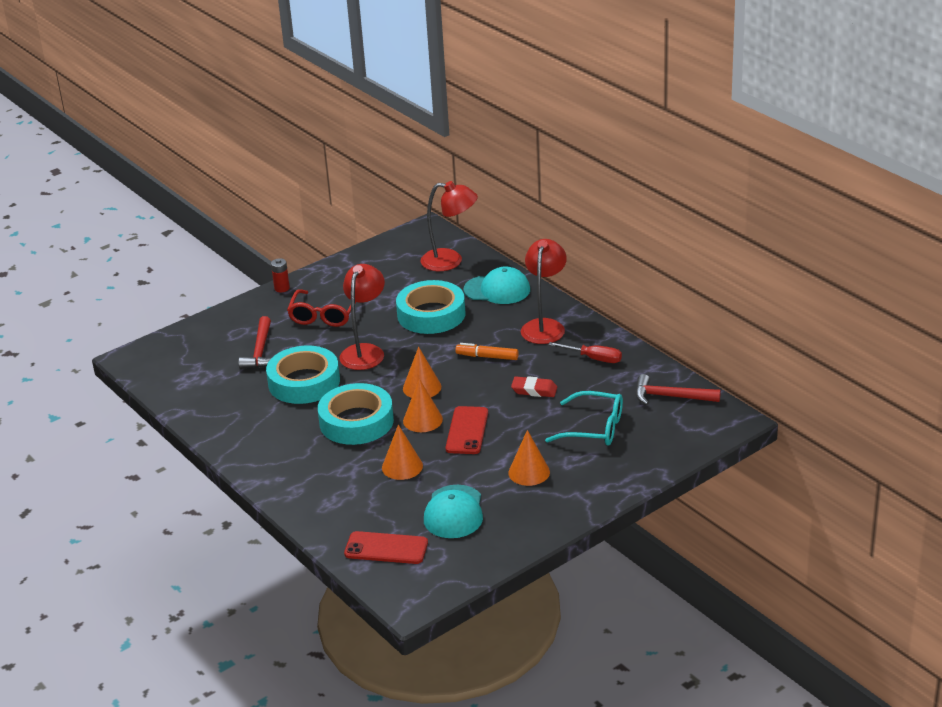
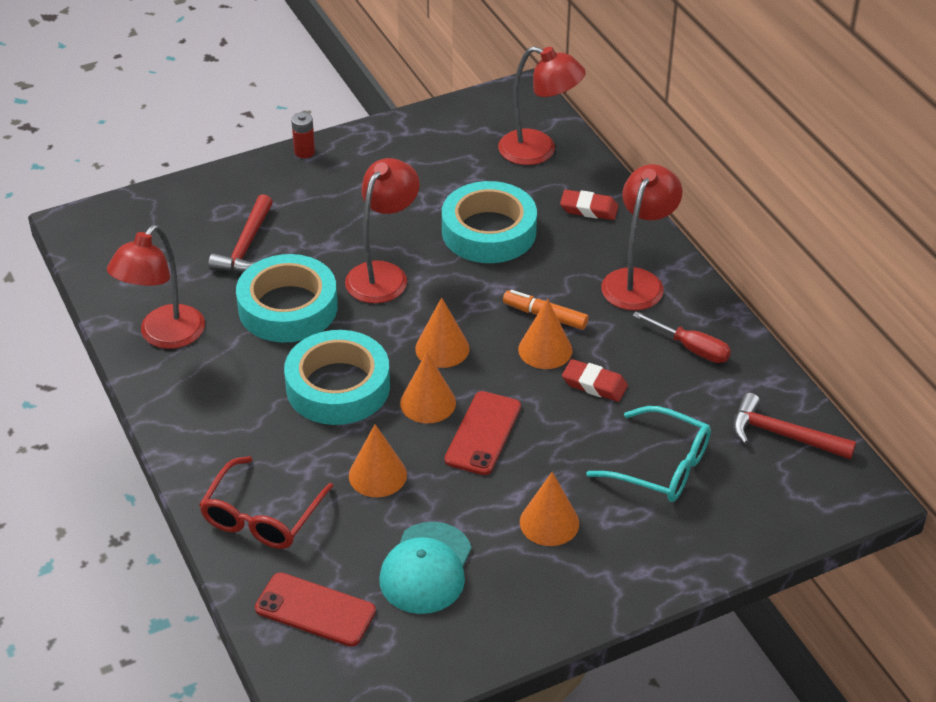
camera: 10 degrees right, 10 degrees up
(221, 413) = (164, 336): none -> red lamp
(324, 315) = (347, 205): red glasses -> red glasses (262, 516)
(494, 376) = (545, 349): none -> orange cone
(497, 290) = (589, 209): turquoise cap -> red eraser

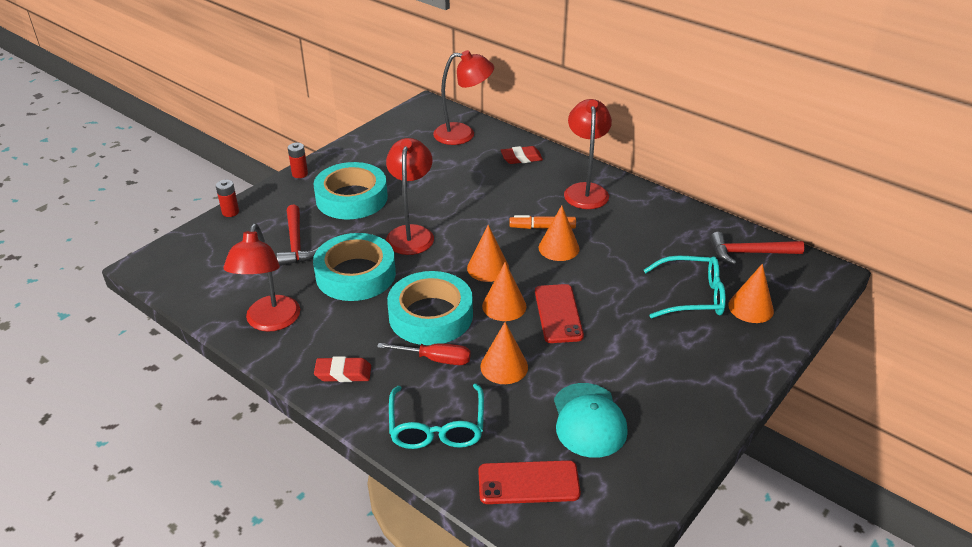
camera: 25 degrees left, 5 degrees down
(198, 182) = (230, 212): none -> red battery
(262, 516) = (437, 426): red glasses -> turquoise glasses
(489, 231) = (465, 188): turquoise tape -> turquoise tape (351, 198)
(549, 522) = (649, 357): orange cone -> orange cone (751, 308)
(594, 384) = (608, 259): red eraser -> red eraser (343, 373)
(691, 348) = (651, 219): red screwdriver -> red screwdriver (435, 359)

